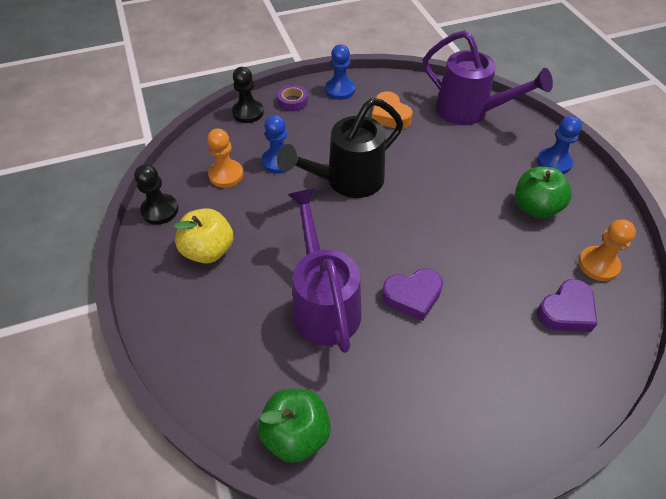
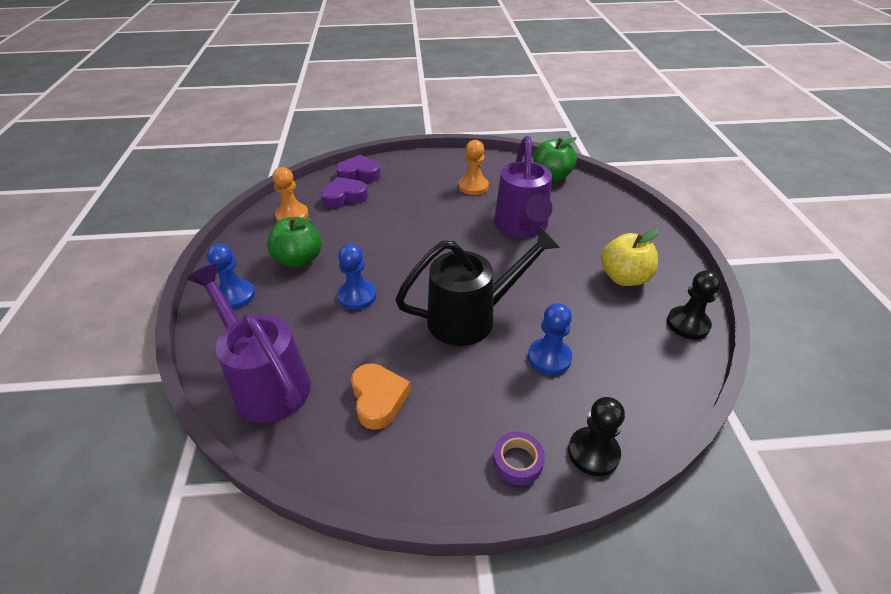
camera: 165 degrees left, 10 degrees down
(226, 175) = (616, 352): orange pawn -> orange pawn (473, 186)
(340, 90) = (433, 470): blue pawn -> blue pawn (357, 296)
(412, 296) = (450, 221): purple heart -> purple heart (359, 174)

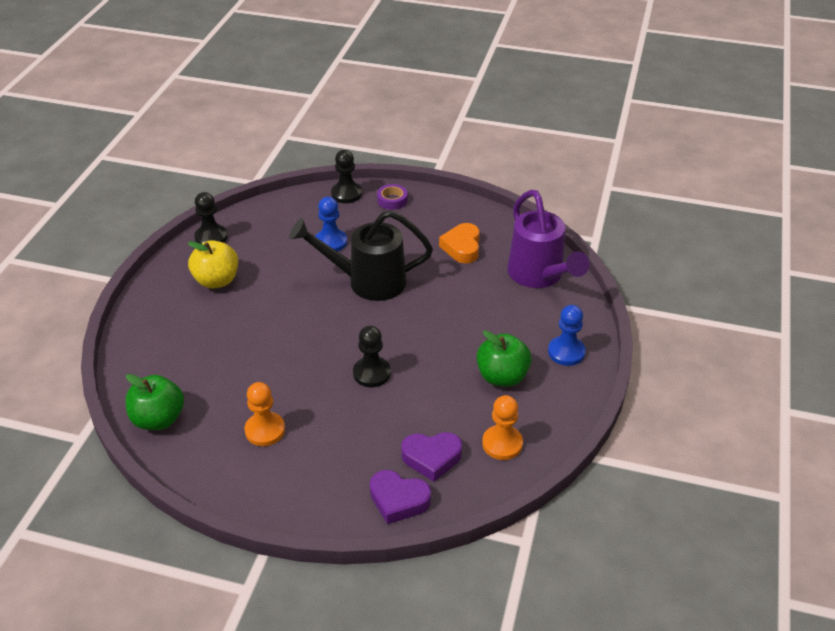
camera: 160 degrees left, 0 degrees up
(357, 296) = (455, 323): blue pawn -> none
(417, 236) = (372, 373): none -> black pawn
(522, 227) = (258, 355): purple watering can -> none

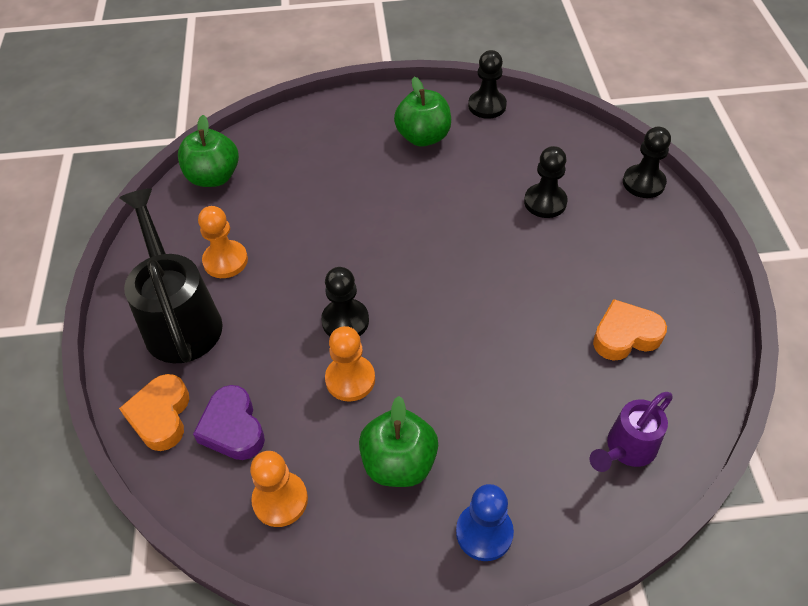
camera: 70 degrees right, 10 degrees up
(217, 280) = (423, 137): yellow apple -> green apple
(331, 242) = (545, 202): blue pawn -> black pawn
(367, 281) = (497, 261): black watering can -> black watering can (180, 319)
(392, 200) = (665, 230): purple tape -> none
(398, 500) = (161, 416): purple heart -> orange heart
(424, 383) = (350, 379): none -> orange pawn
(539, 276) = (626, 449): purple watering can -> purple watering can, size x0.57

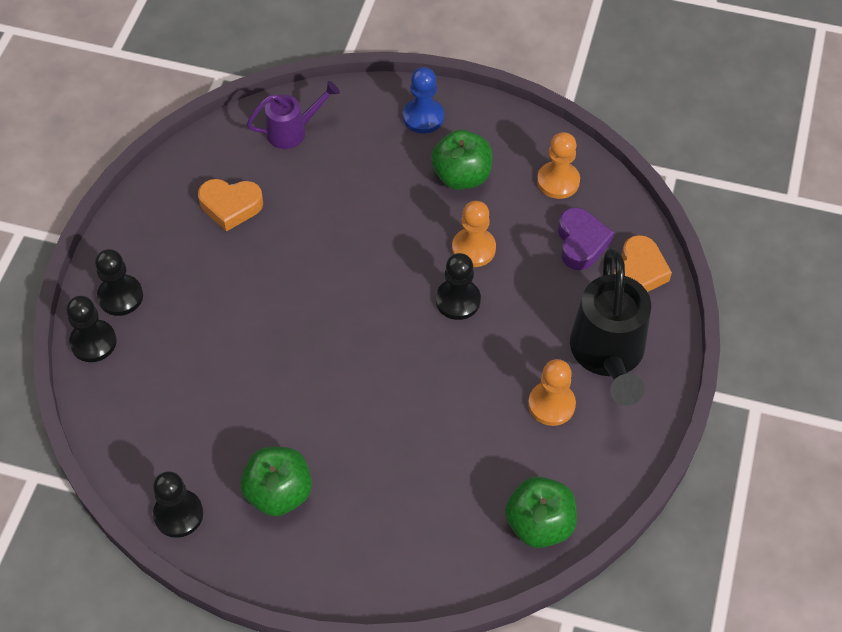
camera: 160 degrees left, 5 degrees up
(545, 202) = (205, 356): black pawn -> black pawn (120, 296)

